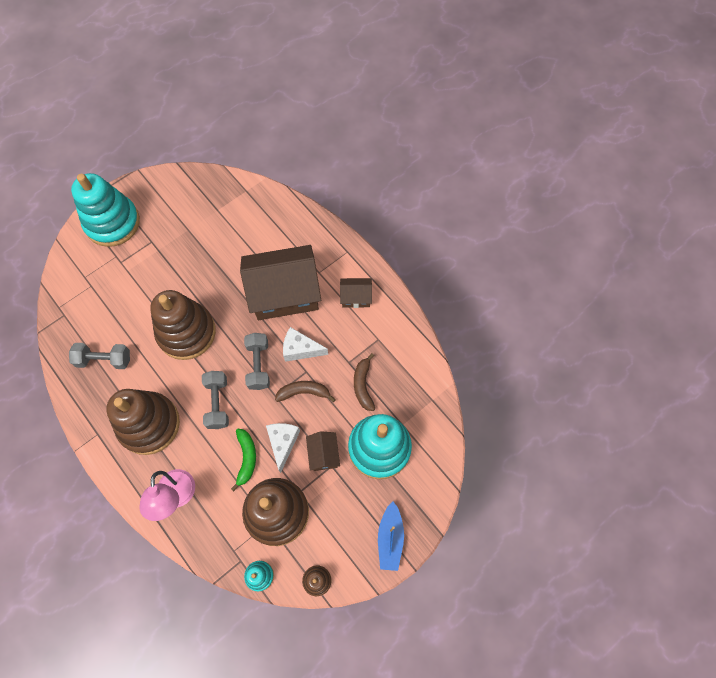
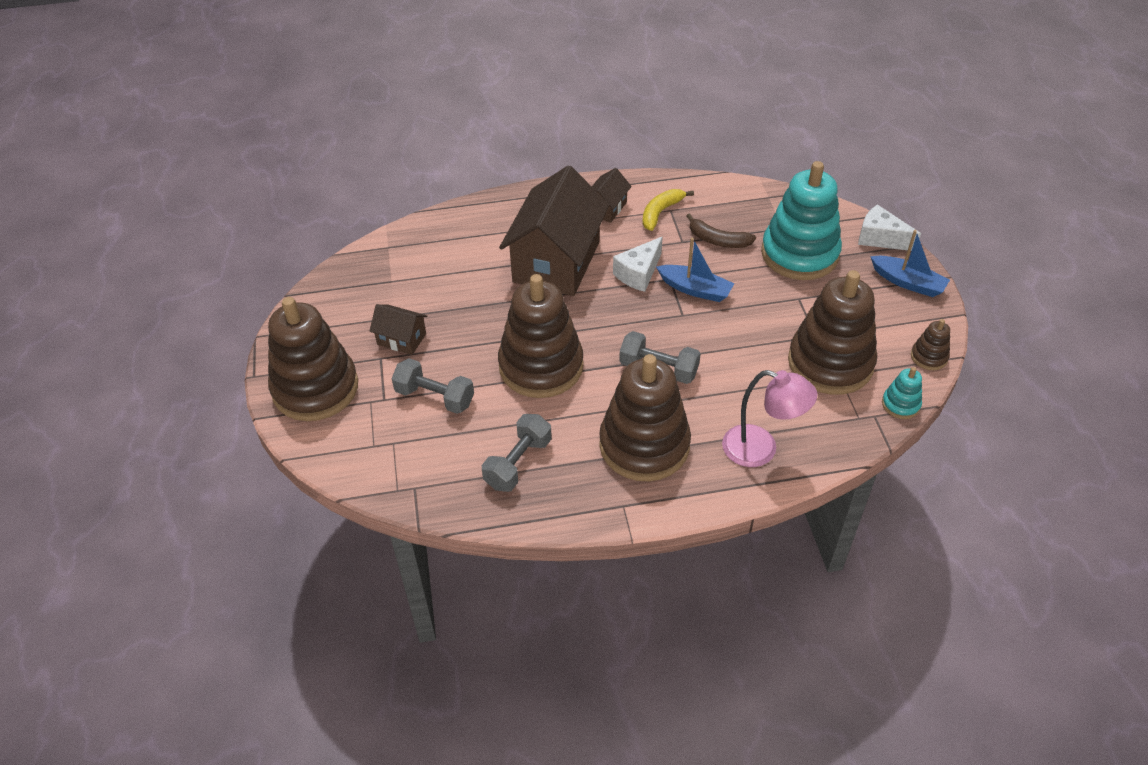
camera: 60 degrees left, 20 degrees down
(112, 223) = (315, 388): turquoise stacking toy -> brown stacking toy
(246, 458) = (747, 367): green banana -> none
(258, 365) = (633, 315): grey dumbbell -> grey dumbbell (435, 397)
(283, 443) = (747, 328): white cheese -> white cheese (880, 238)
(304, 392) = (695, 289): brown banana -> blue boat
(323, 454) = (781, 299): brown house -> brown house (401, 339)
(371, 334) = (661, 212): none -> yellow banana

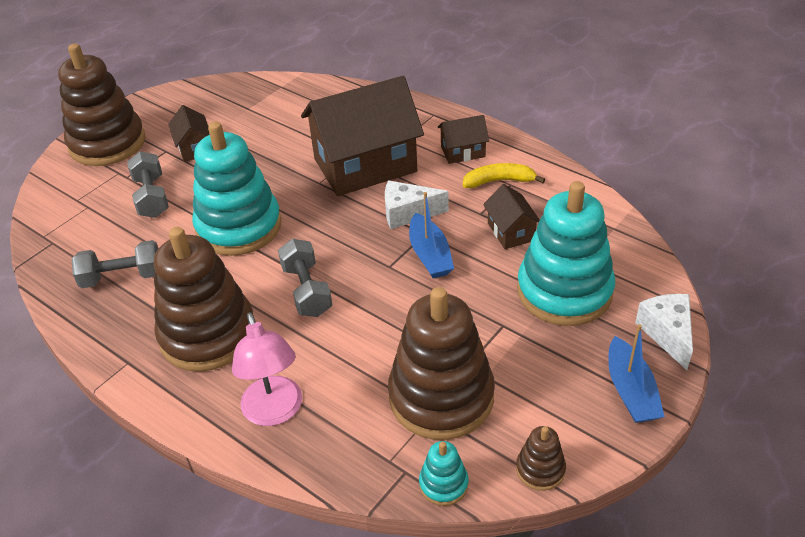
camera: 50 degrees right, 5 degrees down
(541, 366) = (239, 227): brown stacking toy -> turquoise stacking toy
(717, 240) = (511, 232): brown banana -> brown house

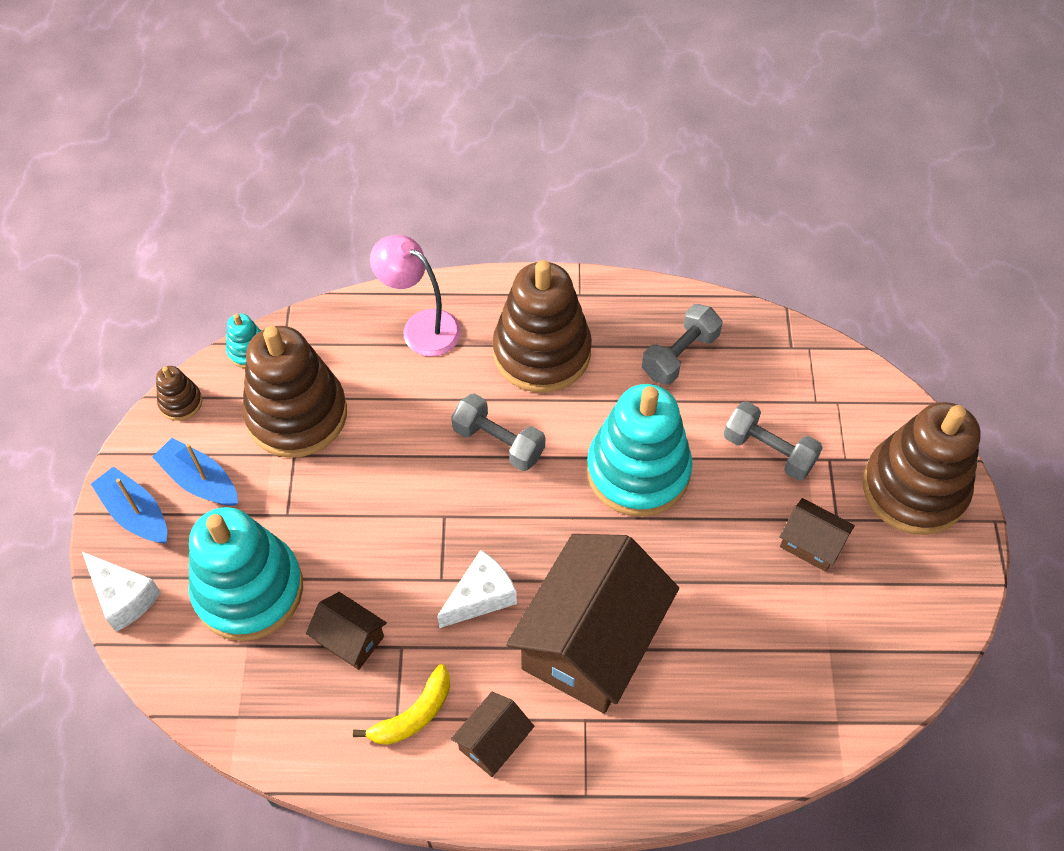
camera: 140 degrees right, 15 degrees up
(430, 255) = (414, 554): blue boat -> blue boat (200, 481)

